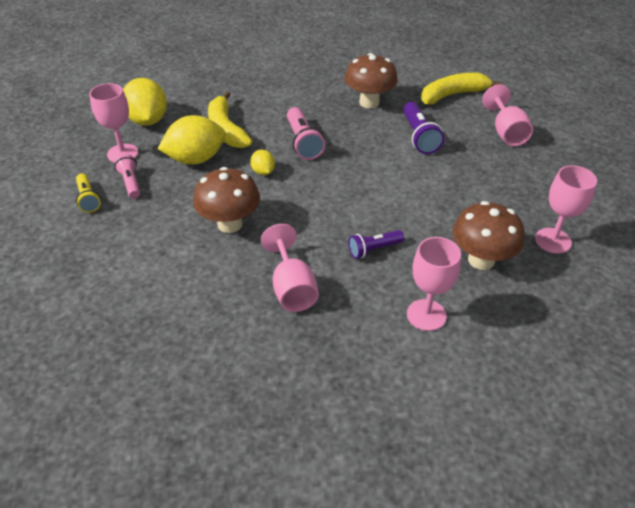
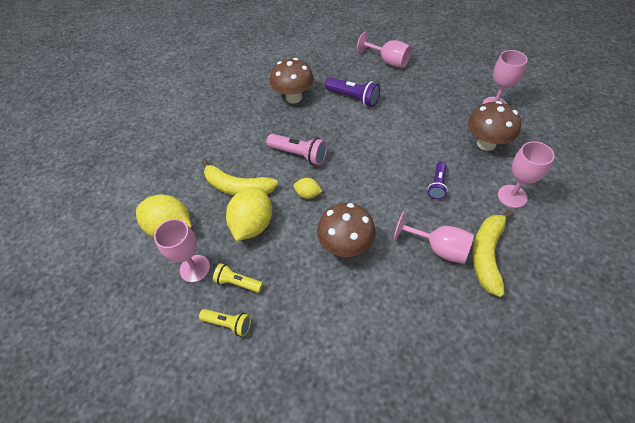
camera: 45 degrees left, 10 degrees up
(130, 183) = (238, 282): pink flashlight -> yellow flashlight
(453, 95) = (329, 58): yellow banana -> yellow banana (487, 254)

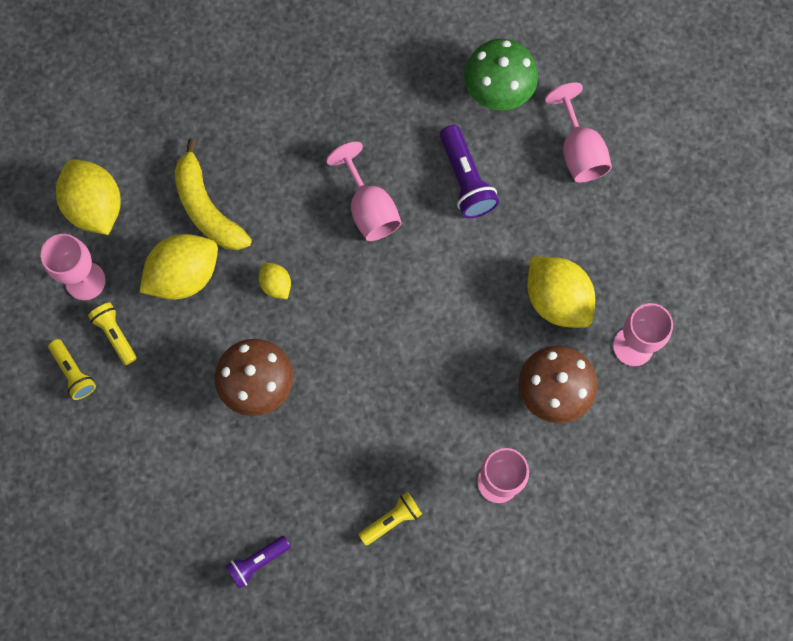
camera: 35 degrees right, 20 degrees up
(294, 97) = (390, 114): brown mushroom -> none
(299, 154) = (315, 217): pink flashlight -> none
(332, 64) = (498, 92): none -> green mushroom
(437, 185) = (431, 396): purple flashlight -> purple flashlight (257, 562)
(439, 248) = (350, 470): pink goblet -> pink goblet (369, 208)
(443, 111) = (557, 299): none -> yellow lemon
(487, 254) = (392, 520): yellow banana -> yellow flashlight

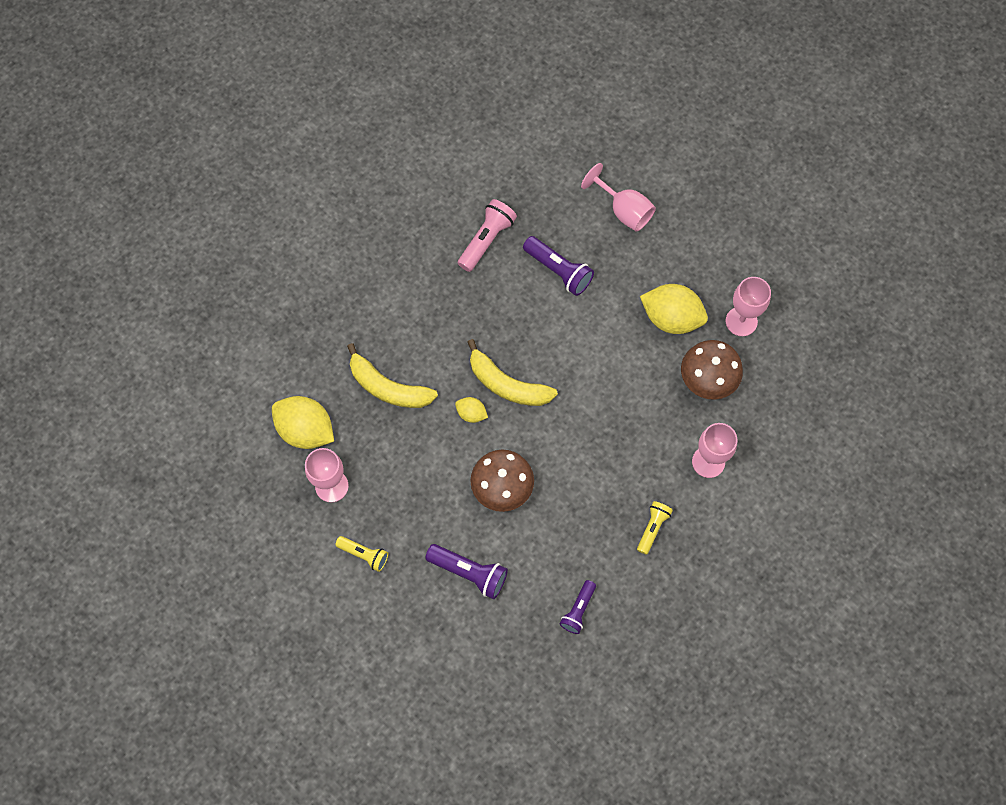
camera: 30 degrees left, 5 degrees down
(115, 335) = (378, 511): yellow flashlight -> none
(169, 455) = (469, 572): none -> purple flashlight
(184, 275) = (401, 443): yellow lemon -> none
(333, 274) = (507, 384): none -> yellow banana
(369, 208) = (504, 326): pink goblet -> none
(408, 104) = (486, 240): none -> pink flashlight
(498, 92) = (543, 199): green mushroom -> none

